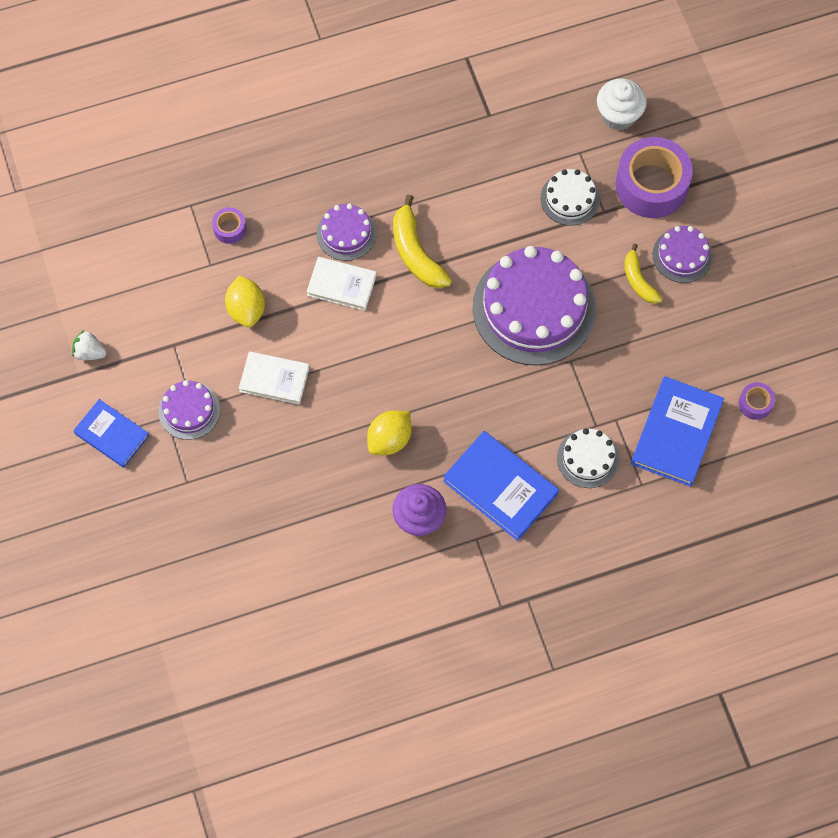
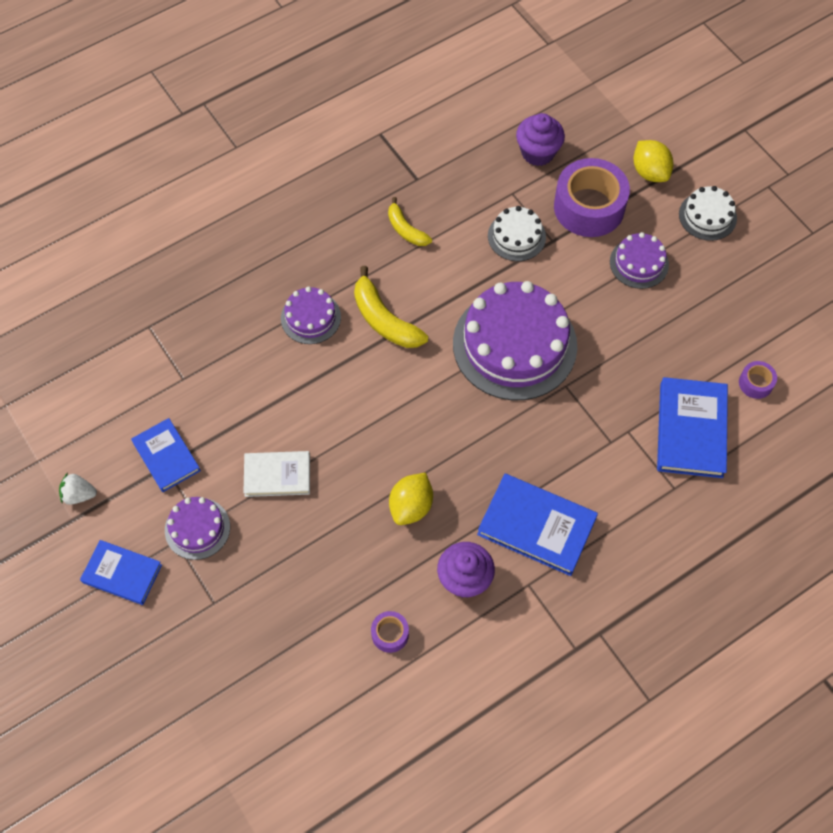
camera: 15 degrees left, 5 degrees down
(177, 336) = (166, 456): none -> blue book
(230, 229) = (193, 340): purple tape -> purple tape (390, 634)
(246, 309) = (230, 413): yellow lemon -> yellow lemon (650, 172)
(341, 285) = (320, 367): white book -> none
(588, 458) = (613, 476): white cake -> white cake (707, 216)
(618, 115) = (538, 152): white cupcake -> purple cupcake
(638, 280) = (606, 295): yellow banana -> yellow banana (406, 229)

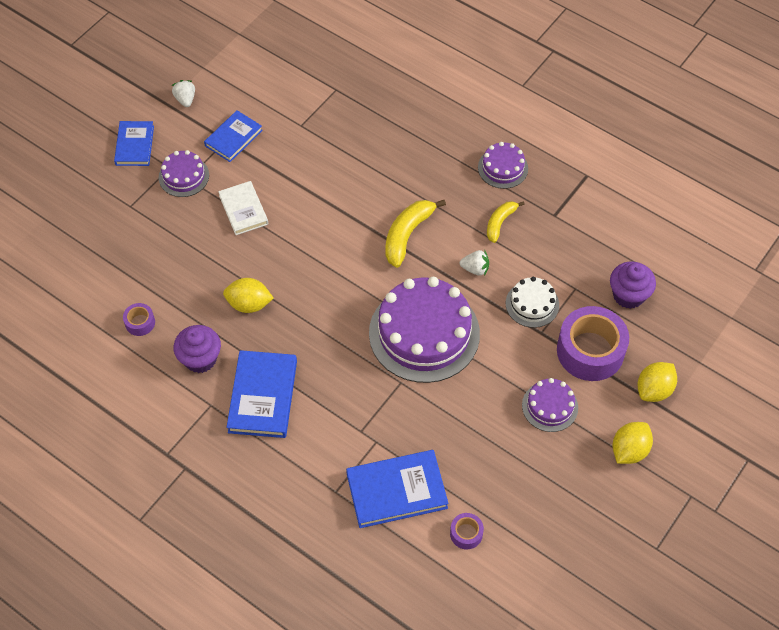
camera: 70 degrees right, 5 degrees down
(310, 317) = (387, 186): purple cake -> purple cake (503, 168)
(454, 271) = (475, 269): none -> white strawberry
(707, 216) = (629, 450): white cake -> yellow lemon

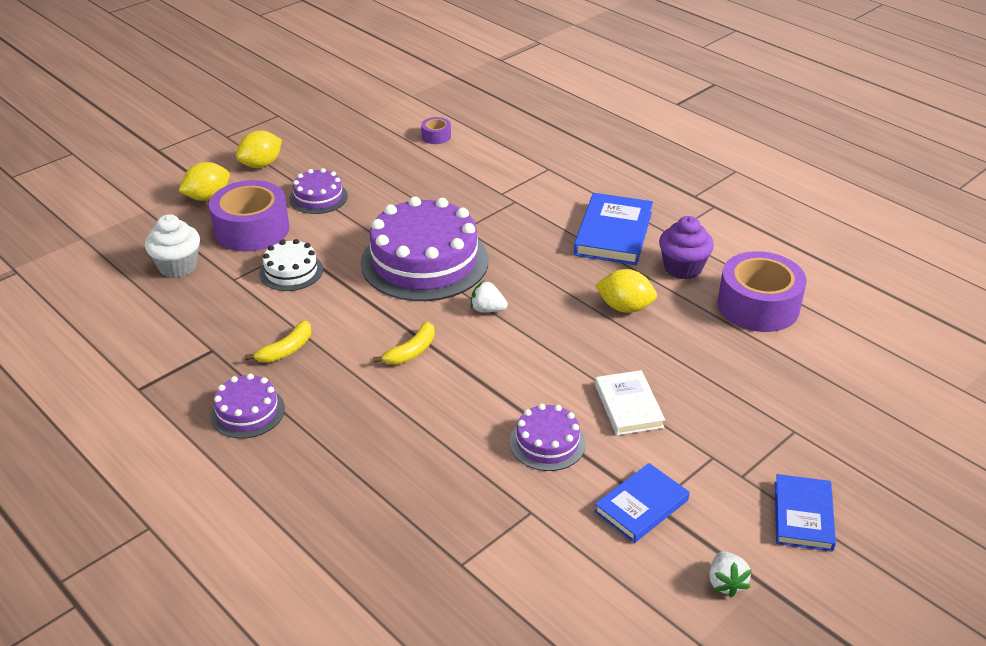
camera: 170 degrees left, 20 degrees down
(140, 323) = (758, 305): purple tape -> purple tape, size x2.23
(184, 176) = (718, 460): purple cake -> purple cake (547, 443)
(396, 491) = (490, 163): blue book -> none
(407, 235) = (411, 351): yellow banana -> yellow banana, size x0.63
(475, 269) = (341, 309): white strawberry -> white strawberry (487, 309)
(628, 295) = (178, 266): purple cupcake -> white cupcake

